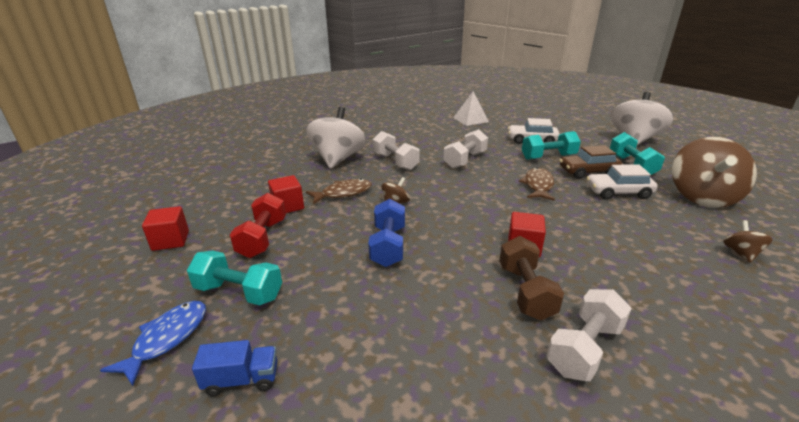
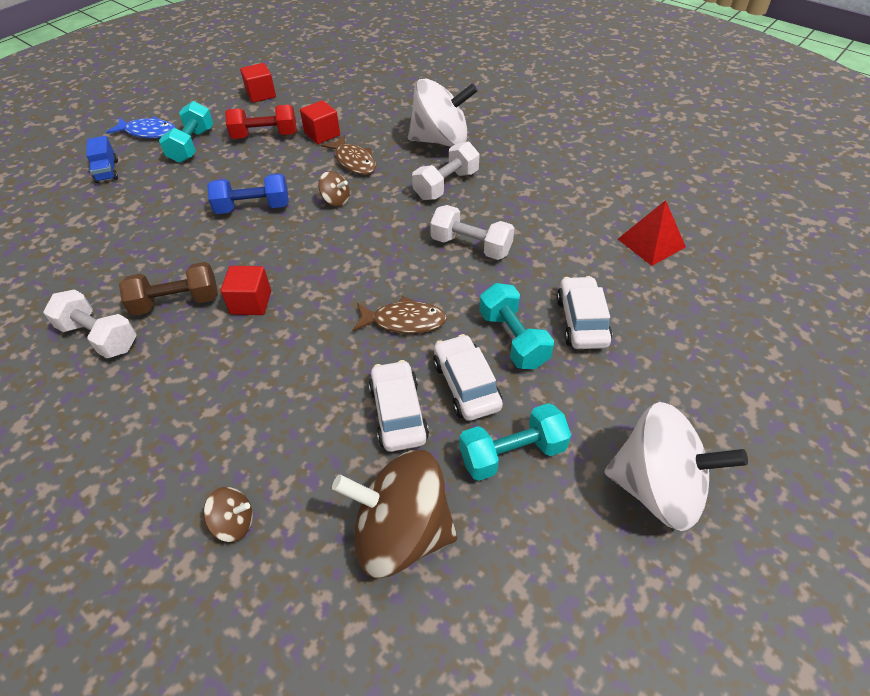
camera: 80 degrees right, 20 degrees up
(470, 119) = (651, 243): white pyramid -> red pyramid
(588, 172) = (466, 385): brown car -> white car

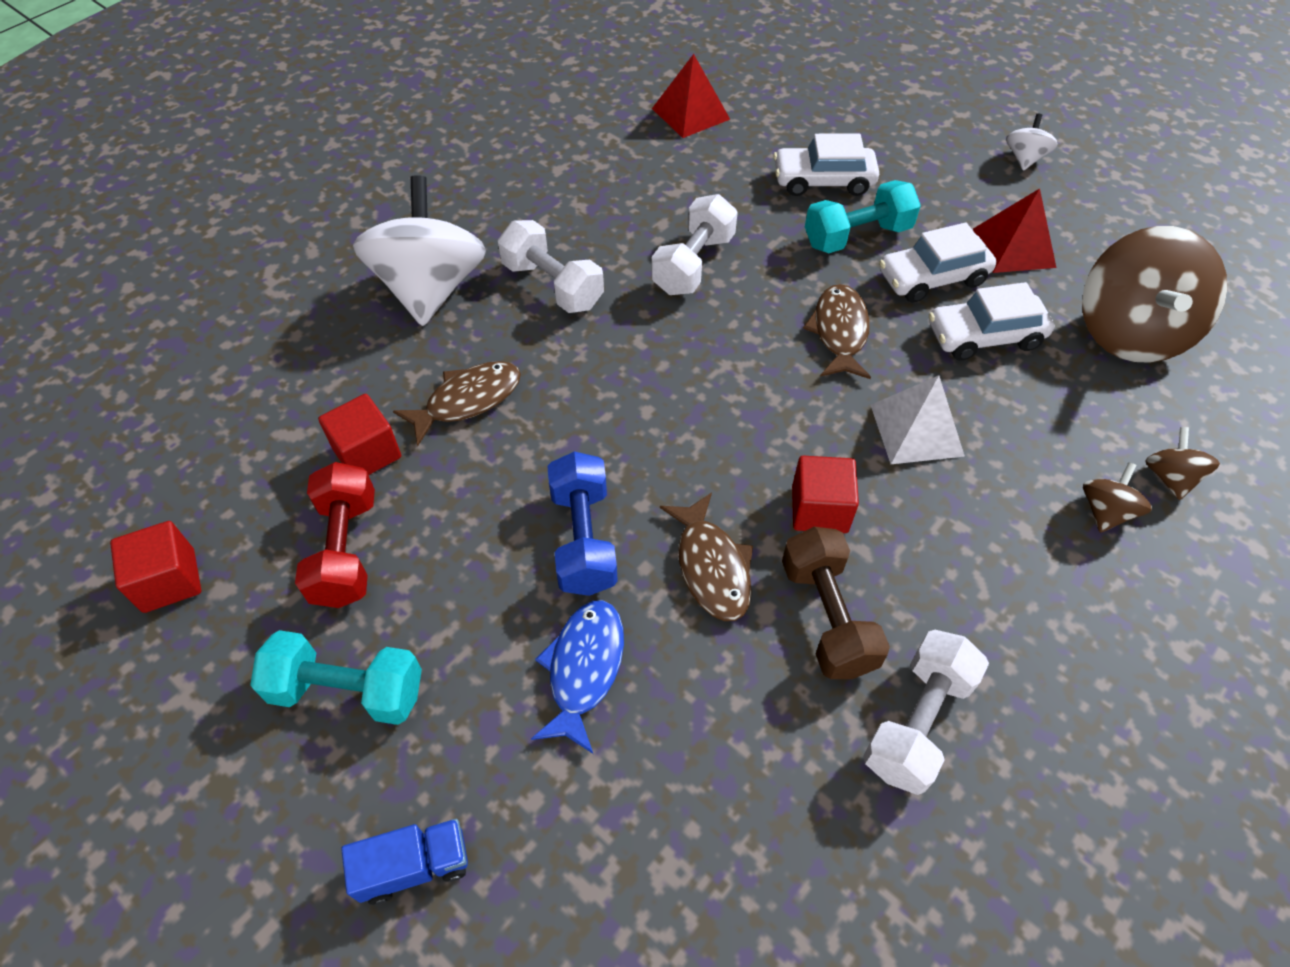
camera: 90 degrees left, 5 degrees up
(148, 132) = (262, 809): blue fish -> blue fish (583, 669)
(223, 255) = (711, 566): none -> brown fish
(307, 358) = (916, 430): none -> white pyramid
(336, 200) = (576, 419): brown spinning top -> brown spinning top (1105, 511)
(512, 453) = (1013, 248): turquoise dumbbell -> red pyramid
(657, 488) = (1024, 159): white spinning top -> white spinning top, size x0.44

